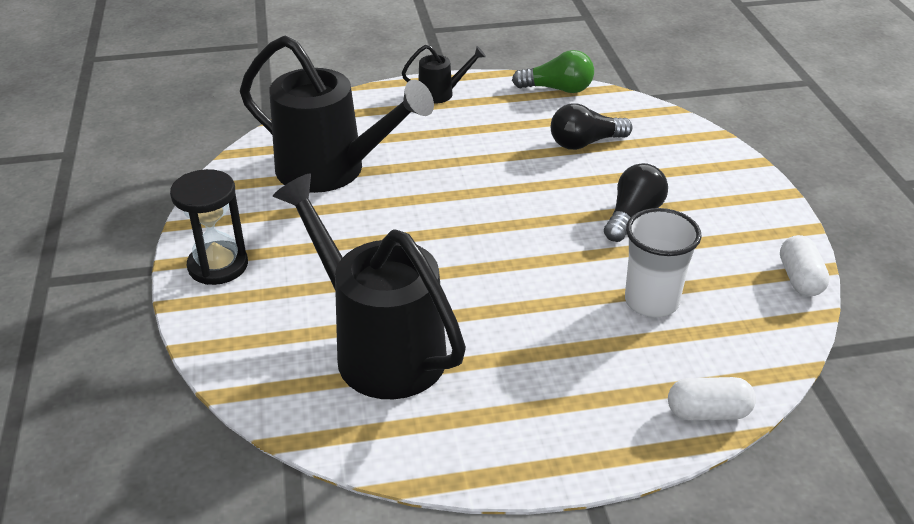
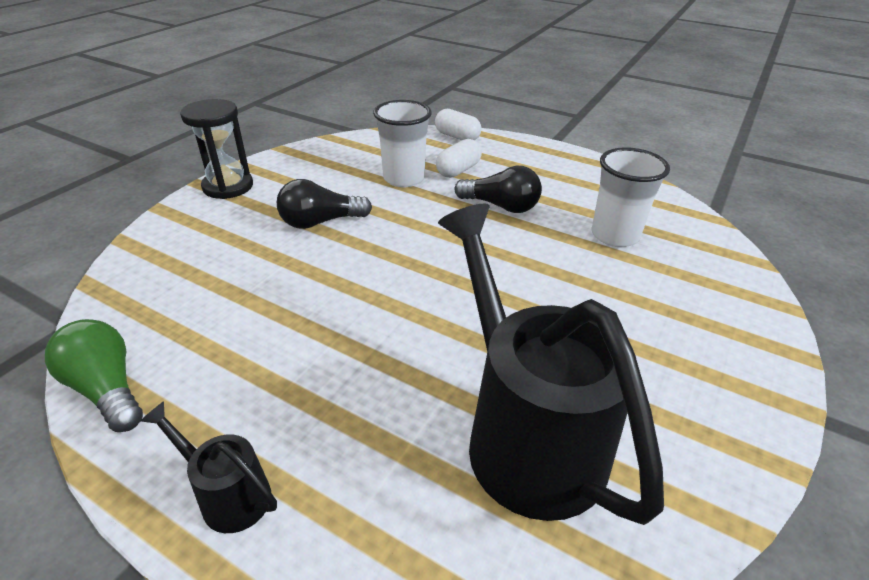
camera: 140 degrees left, 0 degrees up
(218, 265) = (738, 373): black hourglass -> black hourglass (228, 186)
(379, 347) = (615, 235): black watering can -> white cup
(585, 143) = (229, 298): black light bulb -> black light bulb (501, 206)
(800, 279) = (305, 150): white capsule -> white capsule (458, 170)

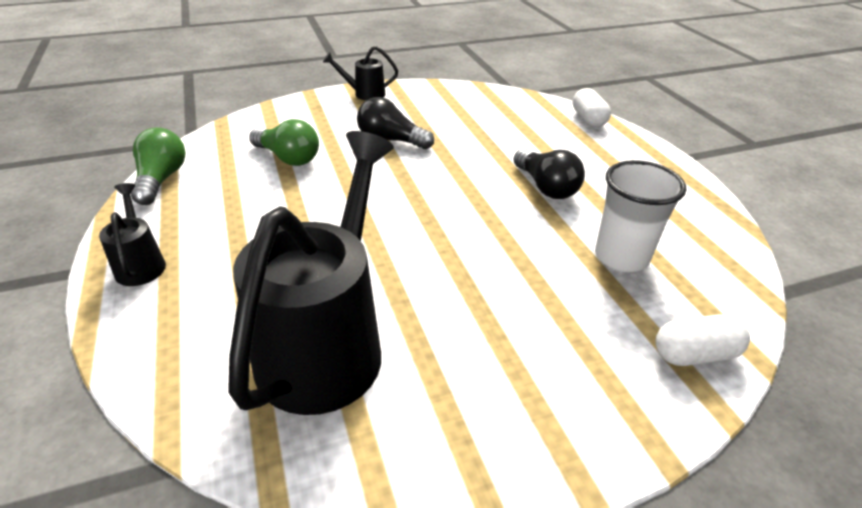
camera: 40 degrees right, 0 degrees up
(228, 186) = (364, 94): black hourglass -> black watering can
(237, 287) = (288, 158): none -> green light bulb
(404, 178) = (494, 134): white cup -> none
(458, 170) = (549, 145): white capsule -> white capsule (694, 354)

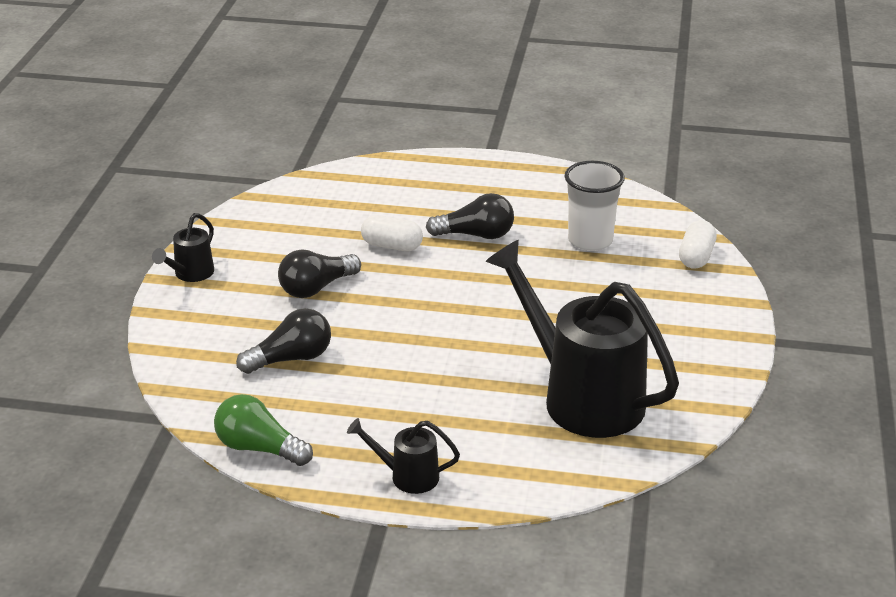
camera: 60 degrees left, 5 degrees down
(288, 158) = (291, 359): green light bulb -> black light bulb
(588, 119) = (387, 167): white capsule -> white capsule (392, 246)

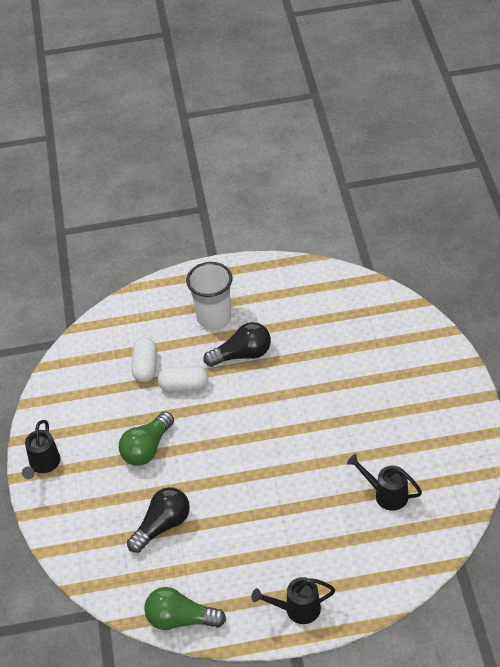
camera: 15 degrees left, 15 degrees up
(316, 288) = (147, 448): black light bulb -> green light bulb
(581, 397) = (386, 494): black watering can -> black watering can, size x0.44
(590, 240) = (329, 334): white cup -> white cup (214, 317)
(696, 257) = (413, 328): white capsule -> white capsule (145, 367)

